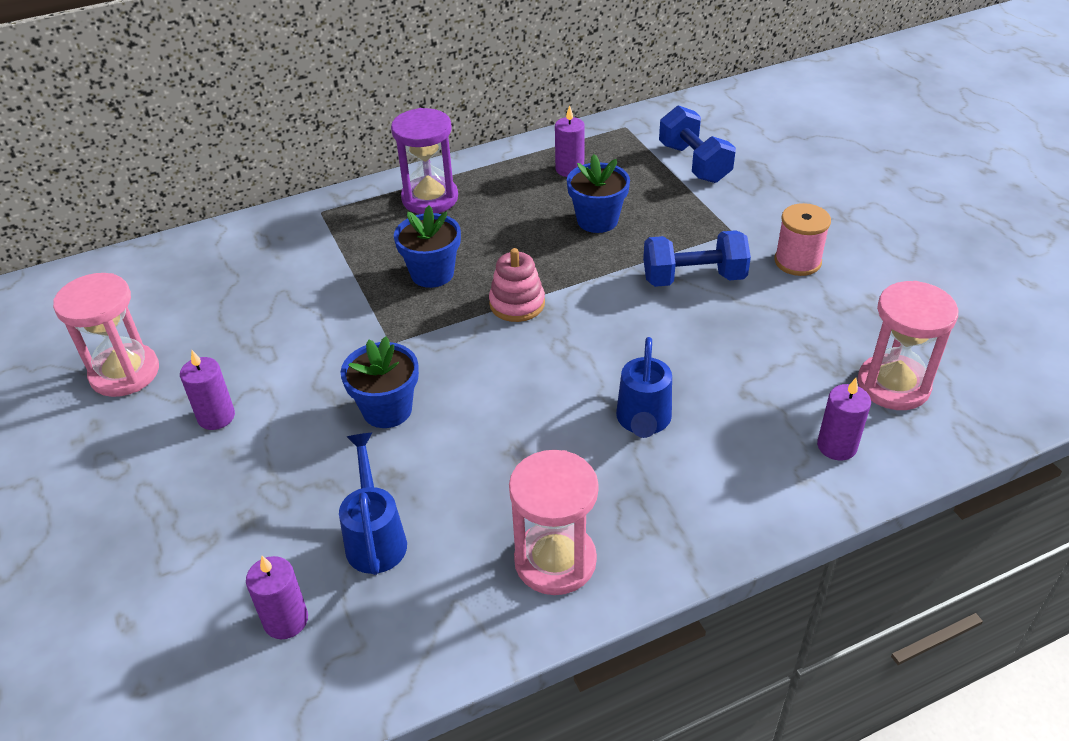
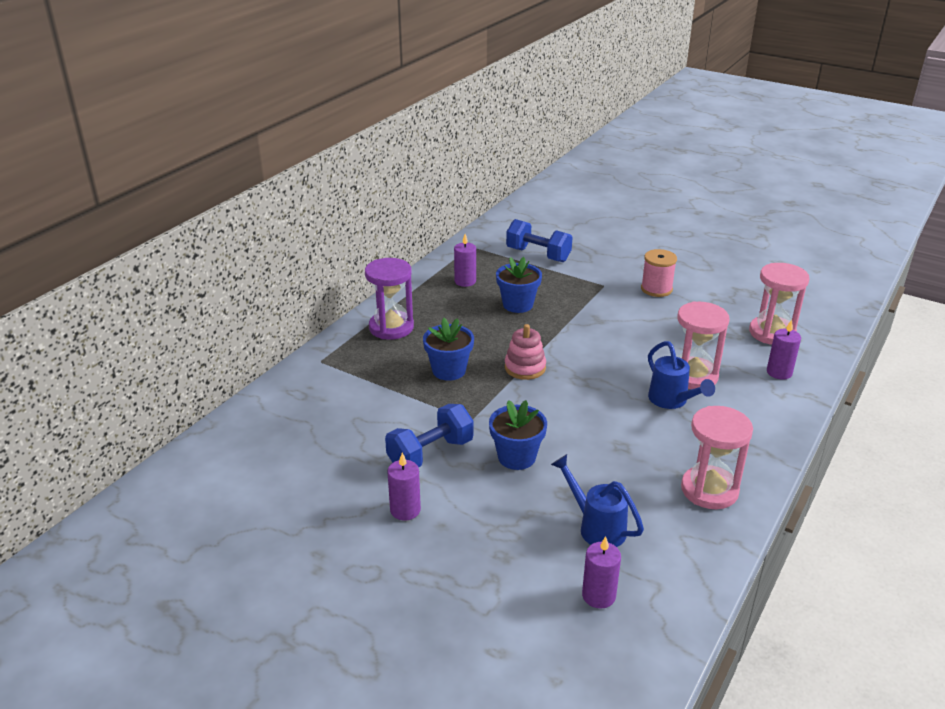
camera: 35 degrees left, 10 degrees down
(125, 373) = (299, 514): pink hourglass -> pink hourglass (693, 376)
(693, 278) = (611, 317): blue dumbbell -> blue dumbbell (430, 453)

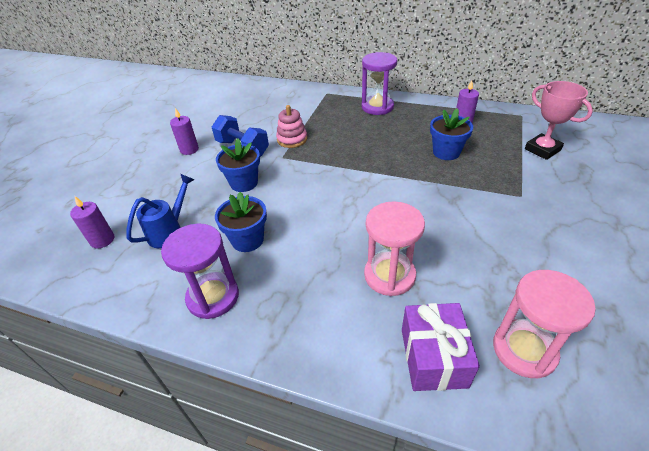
camera: 80 degrees right, 10 degrees up
(449, 370) = (336, 138): blue flower pot -> blue flower pot (247, 240)
(525, 368) = (355, 170): pink stacking toy -> pink stacking toy (292, 139)
(538, 255) = (542, 149): blue dumbbell -> pink trophy
(656, 289) = (546, 234): pink spool -> none
(672, 401) = (339, 262): blue watering can -> none
(709, 490) = (213, 297): pink hourglass -> purple hourglass
(779, 372) = (433, 357): purple candle -> purple gift

